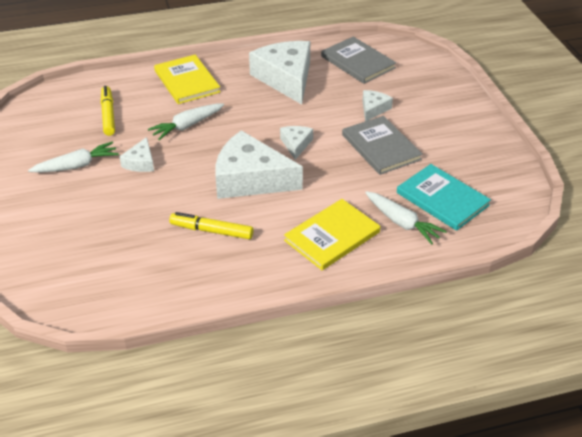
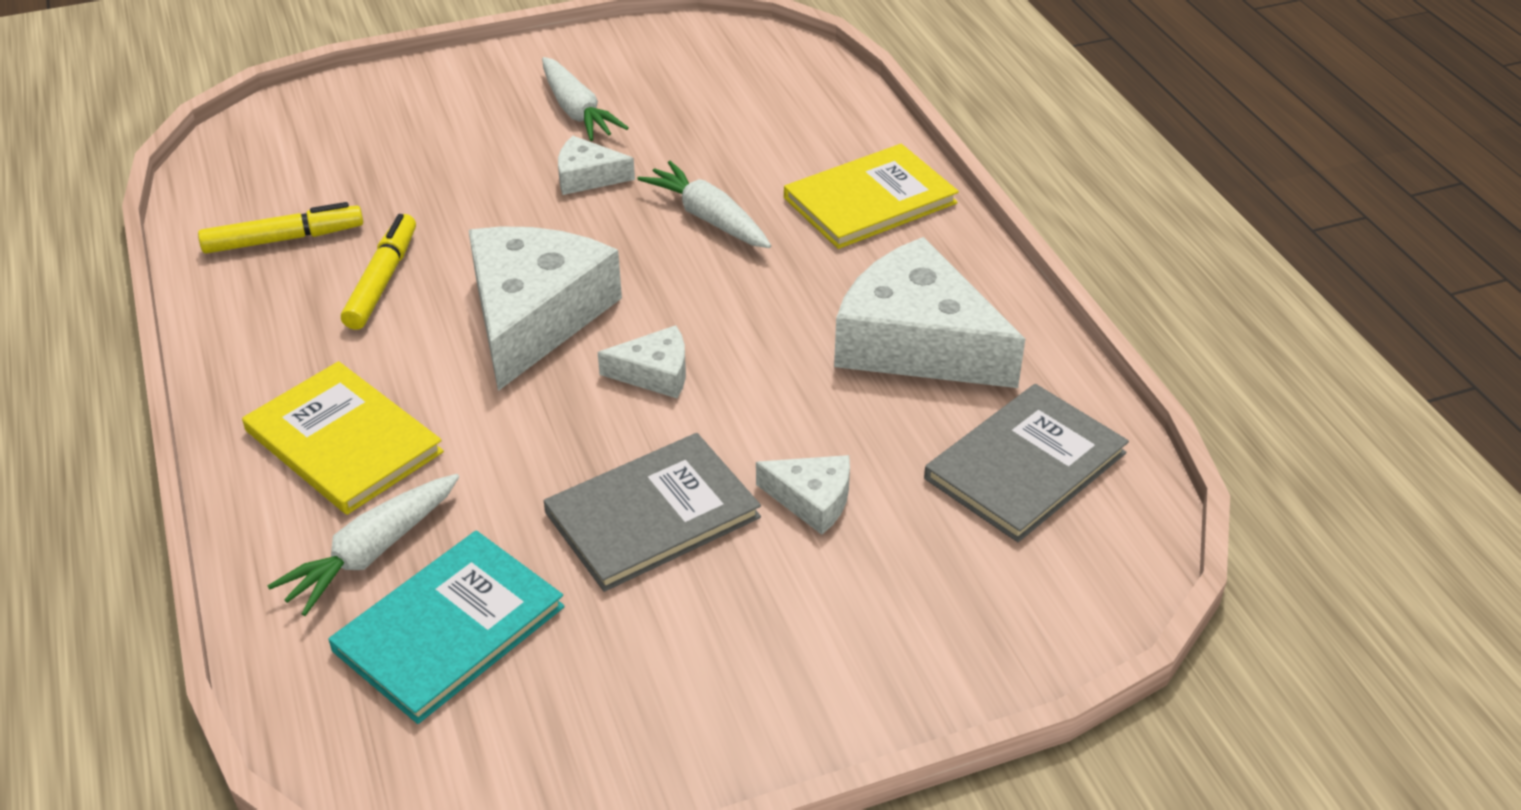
camera: 85 degrees right, 0 degrees up
(108, 115) = (734, 122): yellow marker -> yellow marker (284, 239)
(286, 78) = (916, 342): white cheese -> white cheese turned 120 degrees counterclockwise

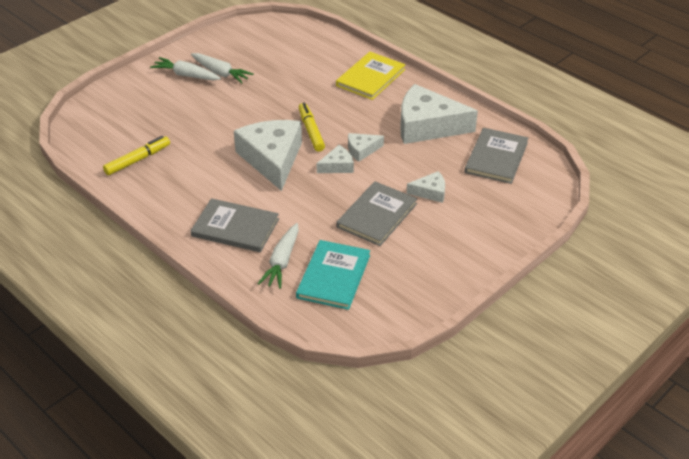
camera: 25 degrees left, 0 degrees up
(343, 441) = (235, 227): yellow book -> grey book
(382, 280) = (196, 164): yellow marker -> yellow marker (311, 131)
(587, 177) = (248, 99): white cheese -> white cheese (362, 150)
(708, 218) = (312, 102): white carrot -> white carrot (186, 75)

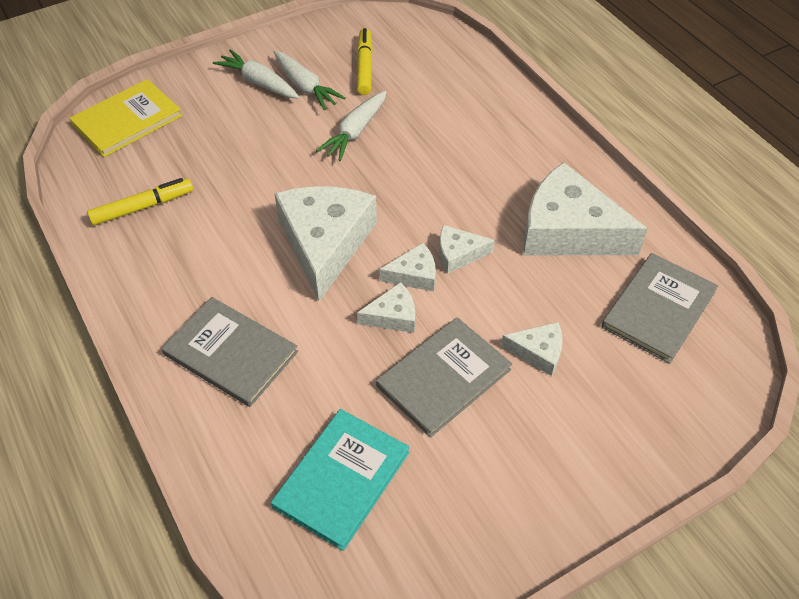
camera: 15 degrees right, 10 degrees up
(282, 261) = (275, 432): white carrot -> white carrot (355, 132)
(311, 131) = (396, 206): yellow marker -> yellow marker (364, 67)
(332, 190) = (393, 316): none -> white cheese
(370, 77) = (510, 131): yellow book -> yellow book (127, 120)

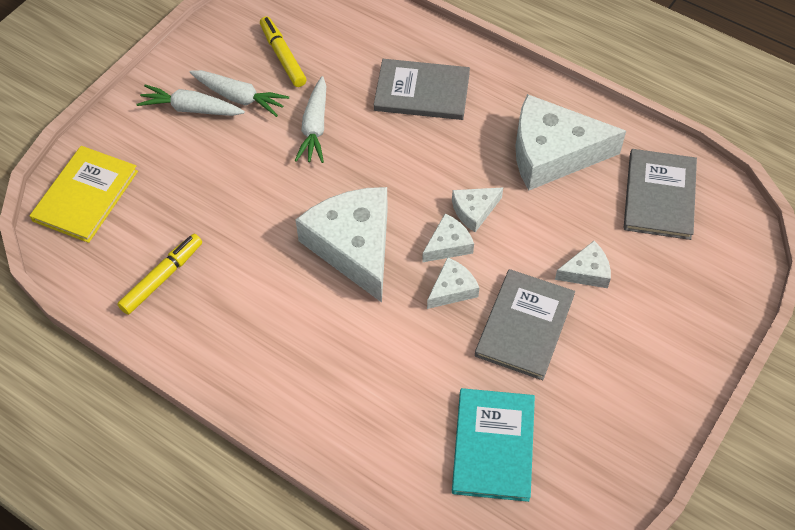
camera: 25 degrees left, 5 degrees up
(230, 353) = (334, 380): grey book -> grey book (422, 92)

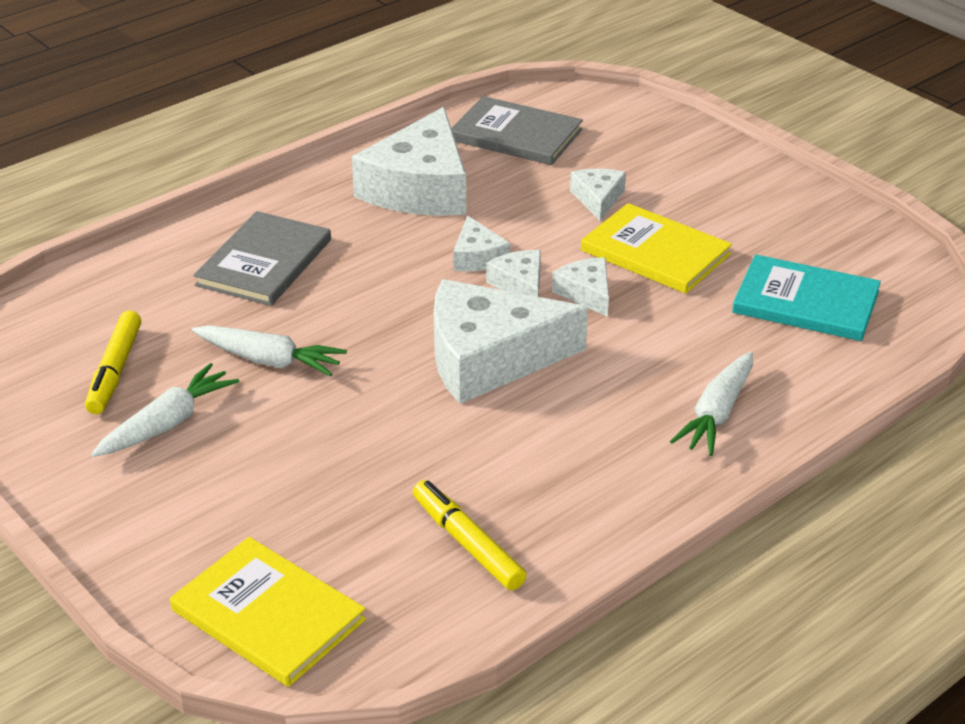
camera: 75 degrees left, 20 degrees down
(191, 109) = (158, 476): white carrot -> white carrot (717, 414)
(282, 56) = (115, 371): yellow marker -> yellow marker turned 75 degrees counterclockwise
(524, 325) = (655, 252): grey book -> yellow book

